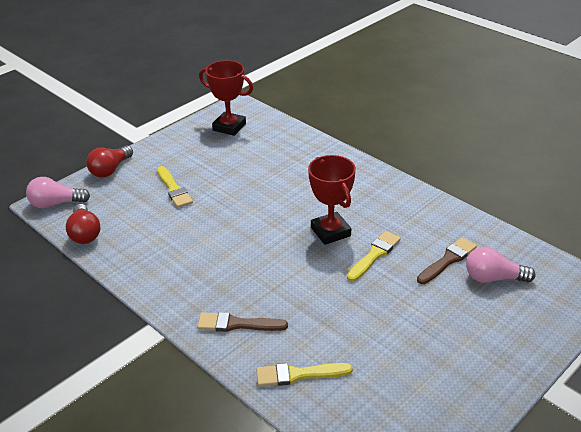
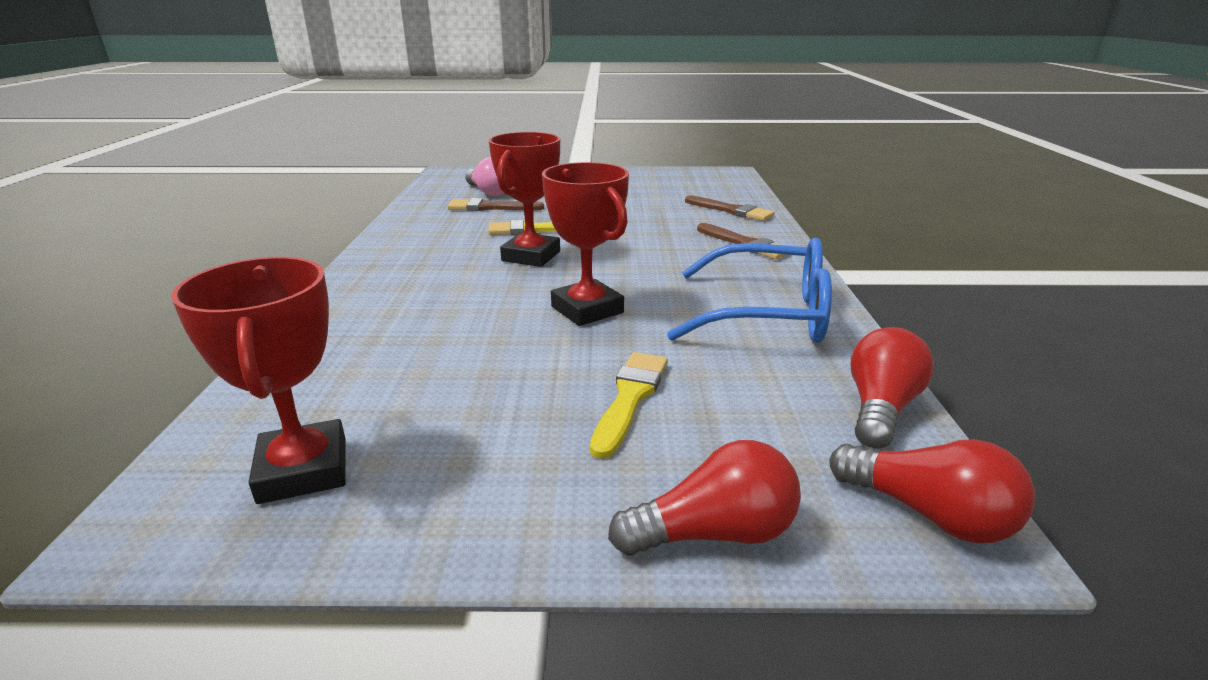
camera: 135 degrees left, 10 degrees down
(56, 204) = (928, 514): pink light bulb -> red light bulb
(165, 261) = (767, 314): none -> blue glasses
(245, 215) = (587, 310): none -> red trophy
(298, 375) = (731, 211): yellow brush -> brown brush

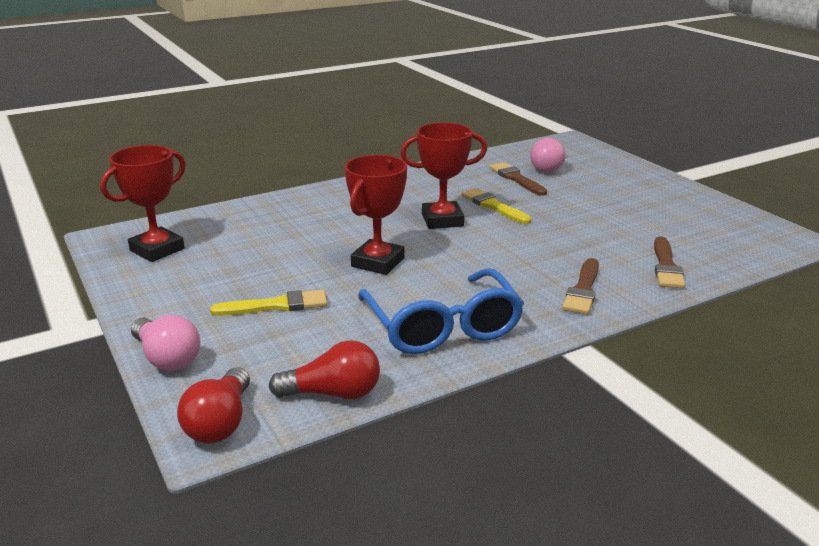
camera: 60 degrees right, 0 degrees up
(713, 533) = (167, 358): red light bulb -> pink light bulb

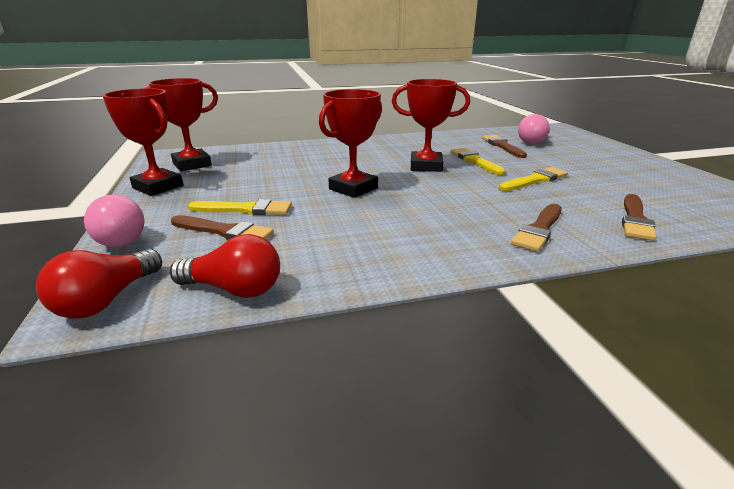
camera: 15 degrees right, 0 degrees up
(145, 289) = (158, 187): none -> red trophy
(275, 335) = (225, 231): none -> brown brush
(442, 327) = (381, 244): blue glasses -> none
(564, 227) = (535, 180): none -> yellow brush

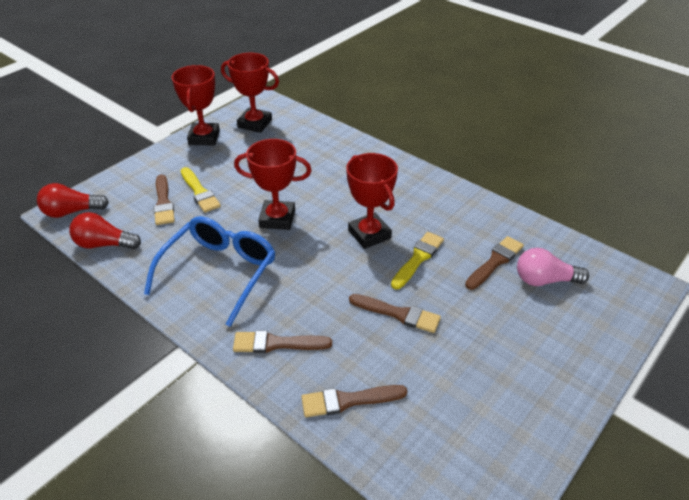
camera: 55 degrees right, 15 degrees up
(121, 237) = (130, 172): pink light bulb -> none
(234, 289) = (104, 244): red light bulb -> red light bulb turned 120 degrees clockwise
(398, 230) = (219, 272): none -> blue glasses
(535, 180) = (398, 314): yellow brush -> brown brush

